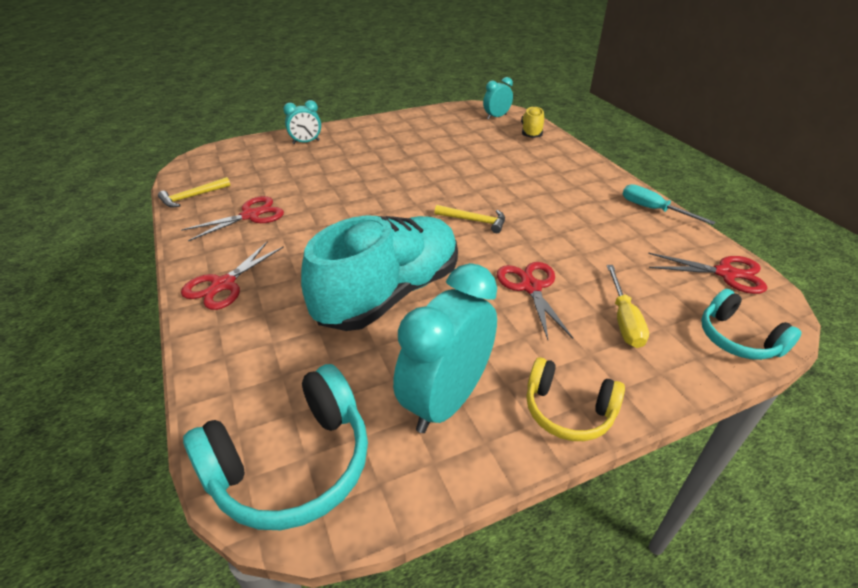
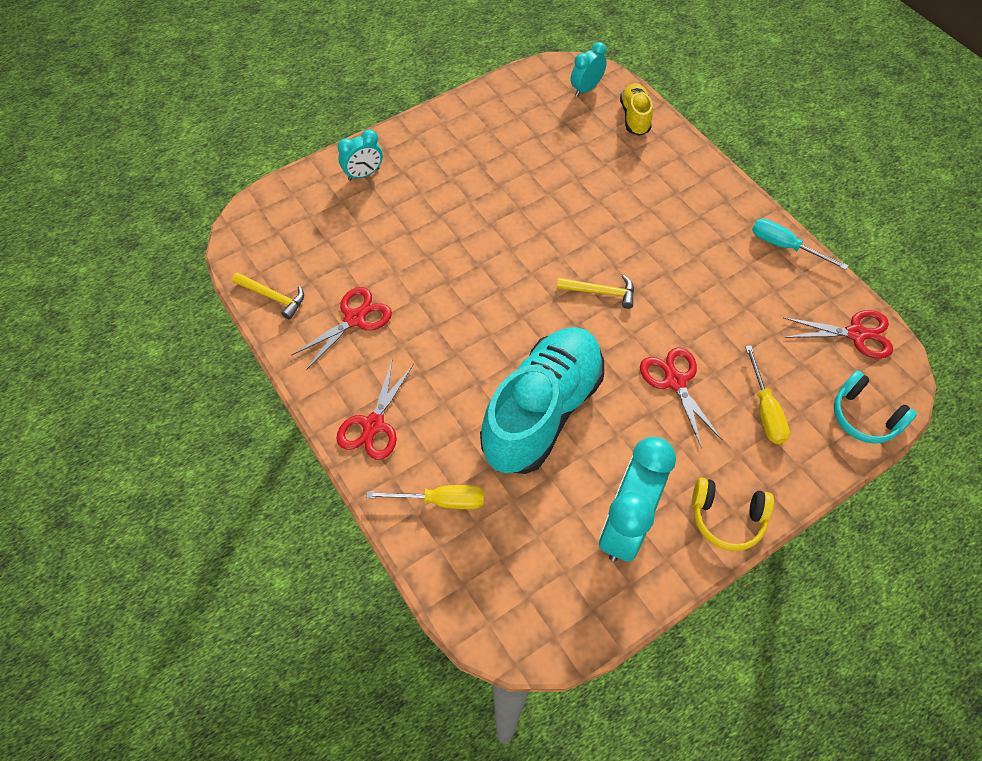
camera: 10 degrees left, 20 degrees up
(192, 197) = (273, 297): yellow hammer -> yellow hammer turned 105 degrees counterclockwise
(255, 351) = (441, 501): none -> yellow screwdriver
(292, 464) = (520, 606): turquoise headphones -> none

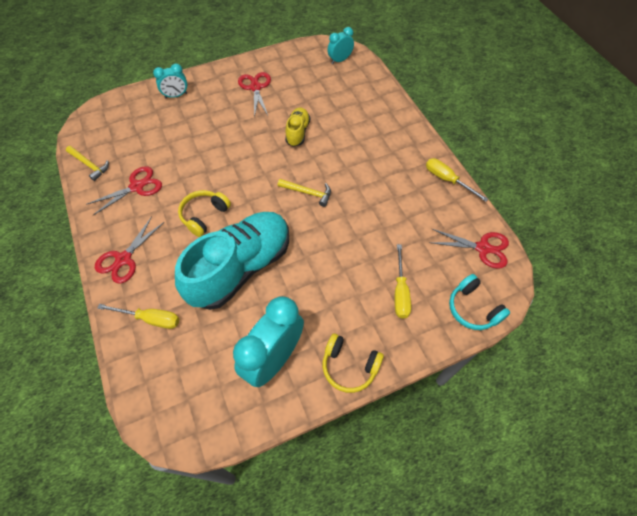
camera: 10 degrees right, 0 degrees up
(466, 346) = (204, 215): none -> yellow headphones
(634, 117) = (367, 82): yellow shoe -> yellow shoe (297, 132)
(675, 381) = (341, 261): red scissors -> red scissors (255, 87)
(784, 246) = (447, 180): turquoise screwdriver -> yellow screwdriver

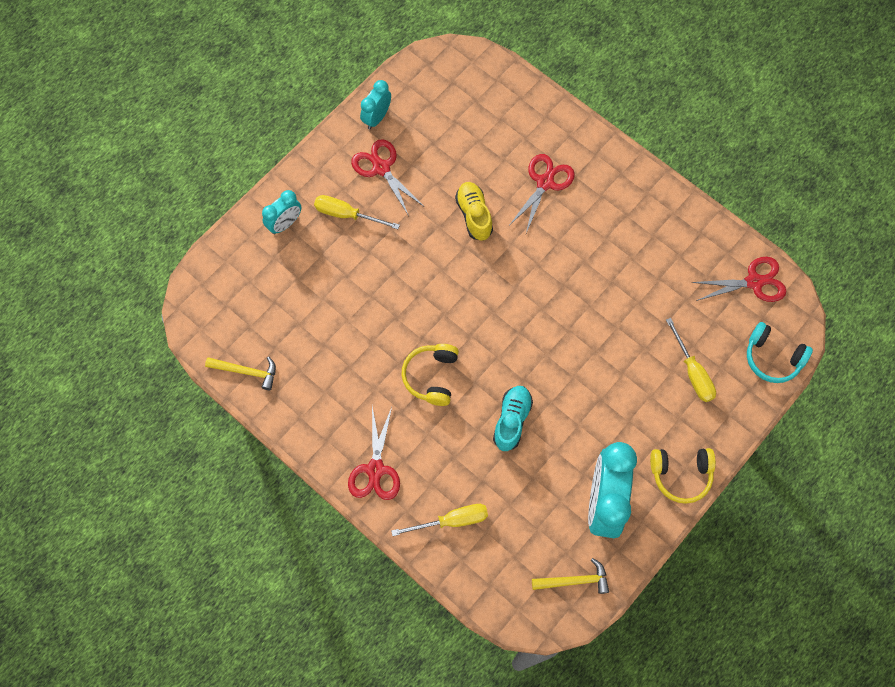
camera: 25 degrees left, 10 degrees up
(137, 187) = (326, 375): red scissors -> red scissors (545, 182)
(241, 268) = (512, 420): turquoise shoe -> turquoise shoe, size x0.46
(308, 193) = (532, 295): yellow hammer -> yellow hammer (574, 580)
(340, 60) = (465, 78): turquoise clock -> turquoise clock (377, 118)
(447, 180) = (680, 209): yellow screwdriver -> yellow screwdriver (347, 214)

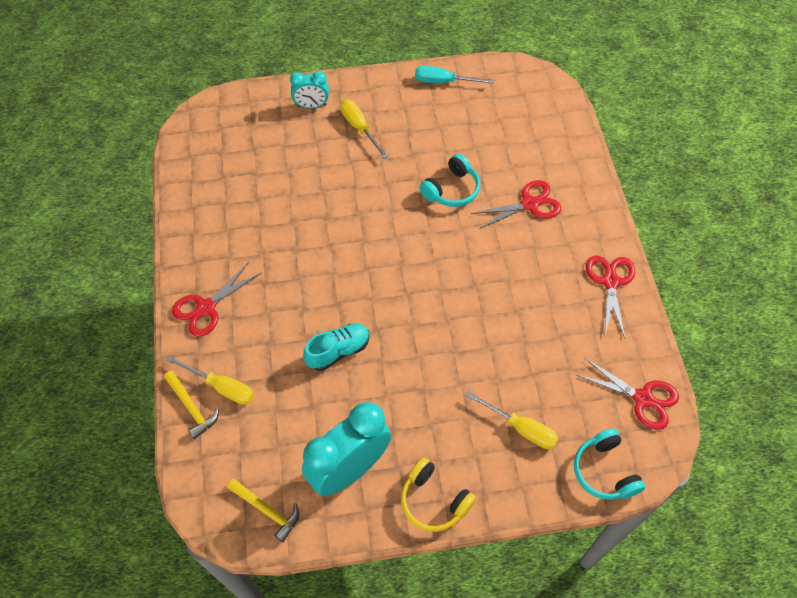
camera: 40 degrees right, 10 degrees down
(246, 372) = (189, 179): yellow hammer -> yellow hammer (191, 407)
(377, 118) = (443, 82): turquoise clock -> turquoise screwdriver
(381, 168) = (414, 115): red scissors -> red scissors (610, 282)
(431, 376) = (310, 275): yellow headphones -> none
(474, 215) = (452, 190): yellow shoe -> turquoise headphones
(692, 372) = (521, 428): yellow screwdriver -> yellow screwdriver turned 75 degrees counterclockwise

